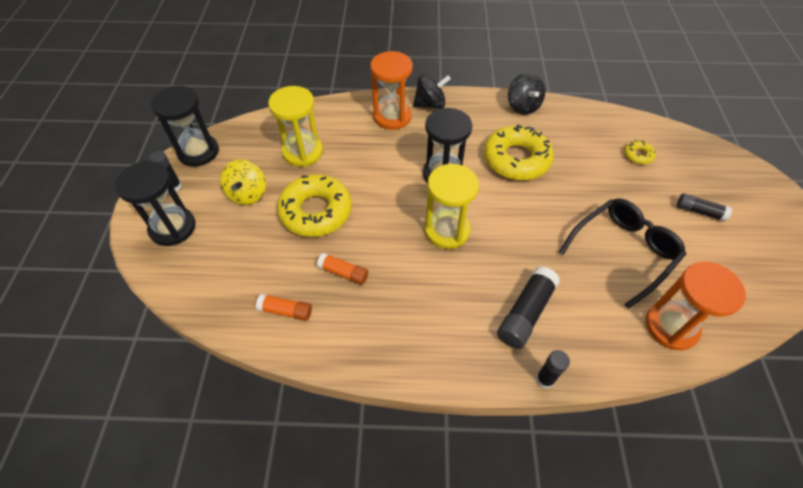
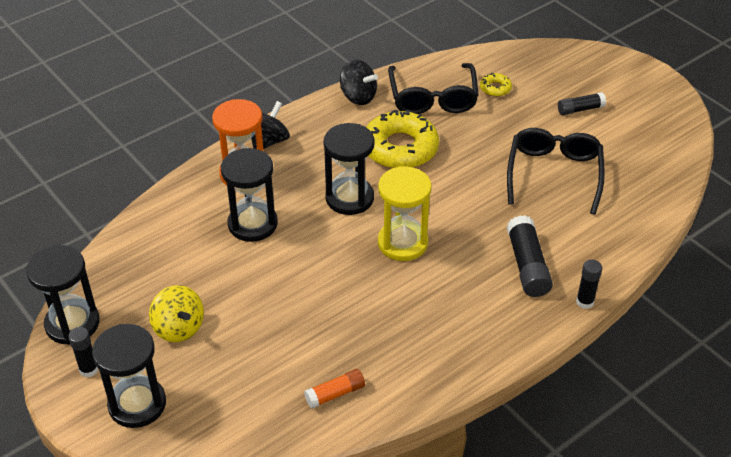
camera: 40 degrees left, 10 degrees down
(302, 152) = (189, 257): yellow hourglass -> none
(316, 211) = (267, 300): yellow donut -> none
(343, 273) = (351, 332): orange glue stick -> none
(362, 154) = (252, 224): none -> black hourglass
(578, 136) = (433, 98): none -> black glasses
(671, 326) = (633, 208): orange hourglass -> none

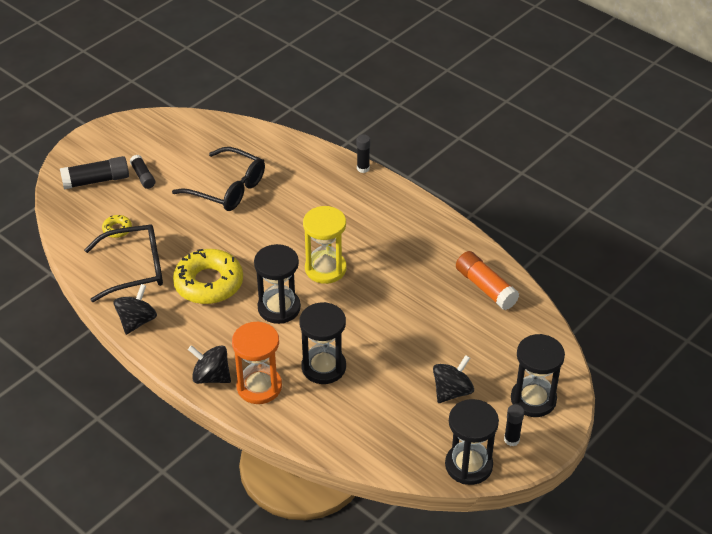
camera: 100 degrees left, 0 degrees up
(179, 328) = (452, 391): yellow spinning top -> black spinning top
(335, 394) = (485, 287): orange glue stick -> orange glue stick, size x1.62
(527, 265) = (334, 198): black glue stick -> black glue stick (96, 180)
(554, 174) = (228, 188): black glasses -> black glasses turned 150 degrees counterclockwise

